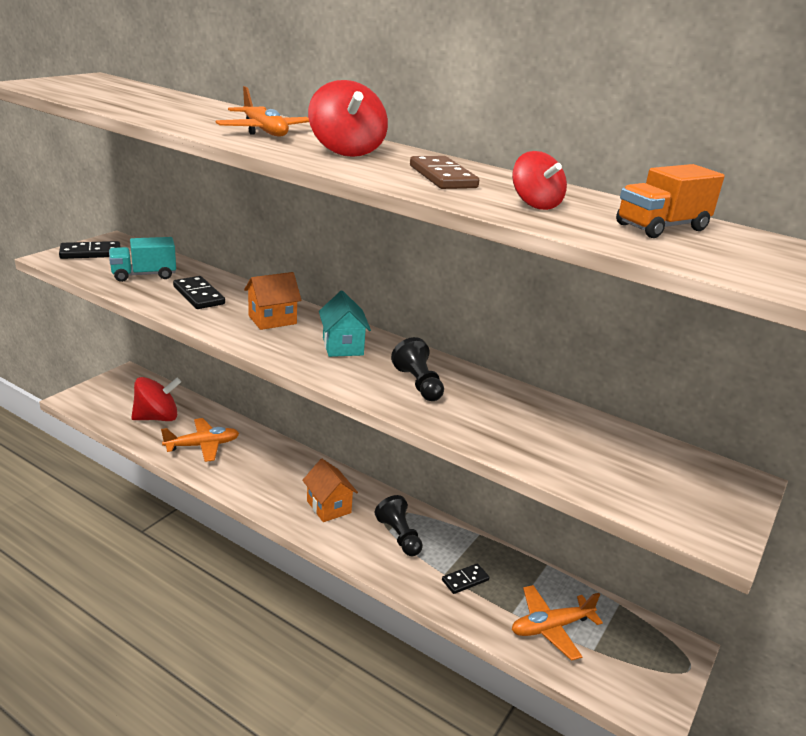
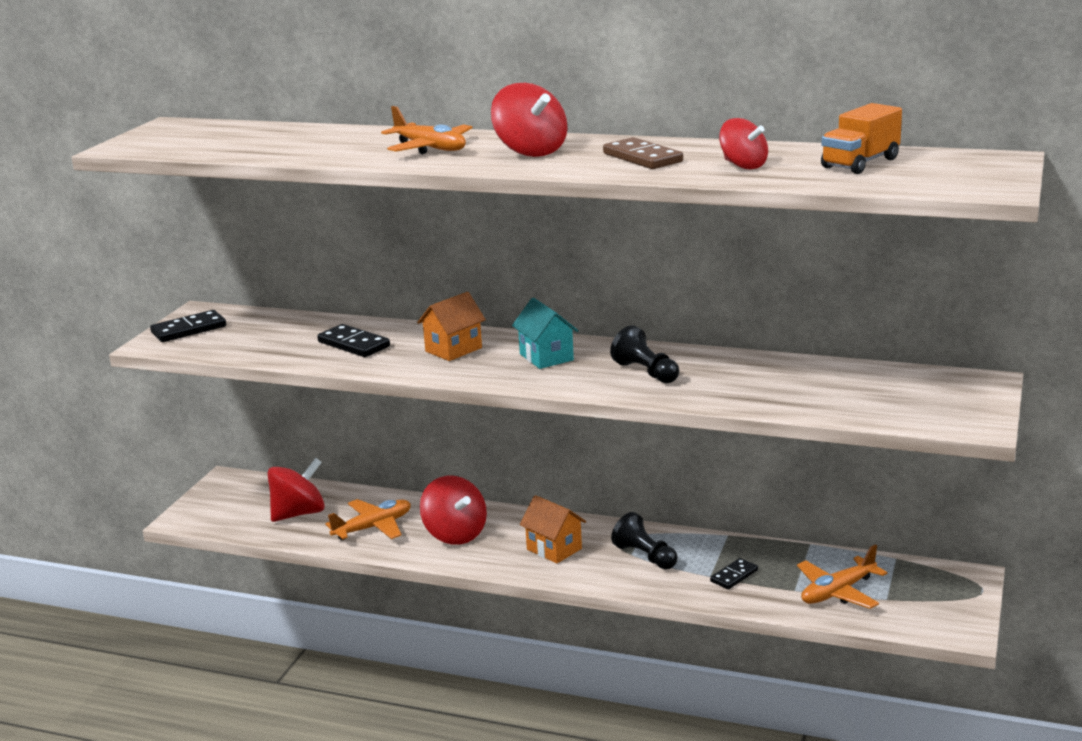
camera: 10 degrees left, 5 degrees down
(144, 275) = (273, 338): turquoise truck -> none
(260, 470) = (455, 534): none -> red spinning top

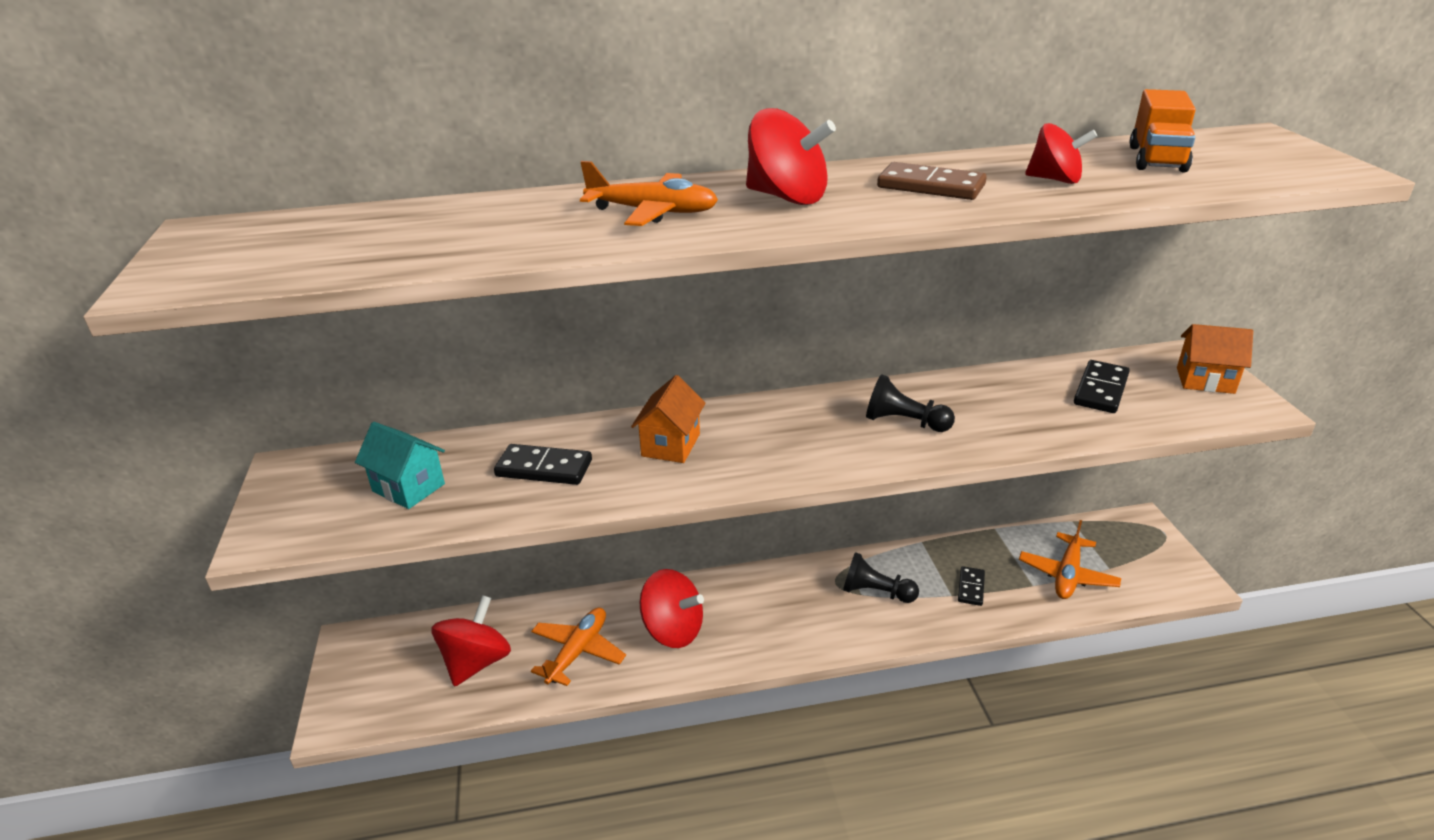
camera: 30 degrees left, 10 degrees up
(189, 330) = (297, 502): black domino -> black domino (1101, 390)
(546, 357) = (782, 429): turquoise house -> turquoise house (408, 487)
(554, 549) = (786, 614): orange house -> orange house (1205, 380)

